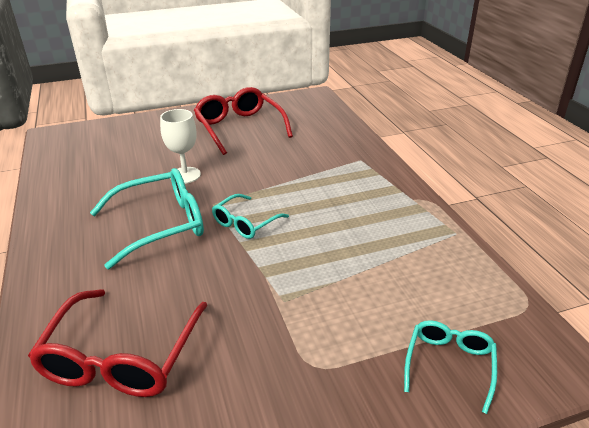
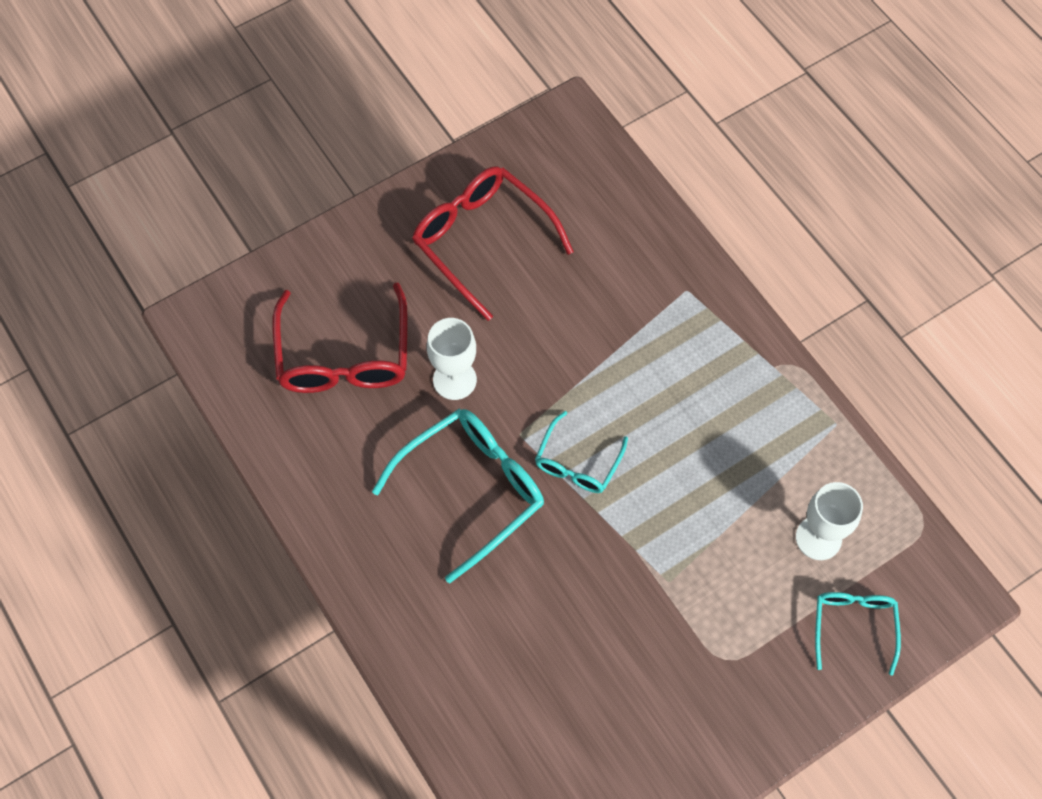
camera: 15 degrees left, 30 degrees up
(121, 357) = (532, 697): red glasses -> red glasses (344, 356)
(427, 296) = (818, 538): none -> white goblet

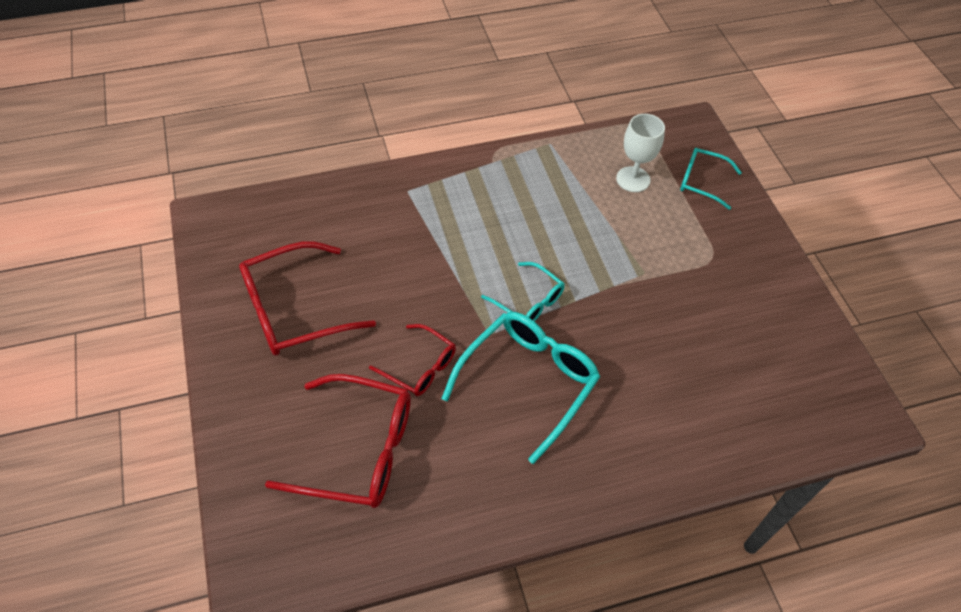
camera: 75 degrees left, 10 degrees down
(454, 380) = (420, 367): white goblet -> red glasses
(472, 489) = (528, 381): turquoise glasses -> turquoise glasses turned 60 degrees clockwise

